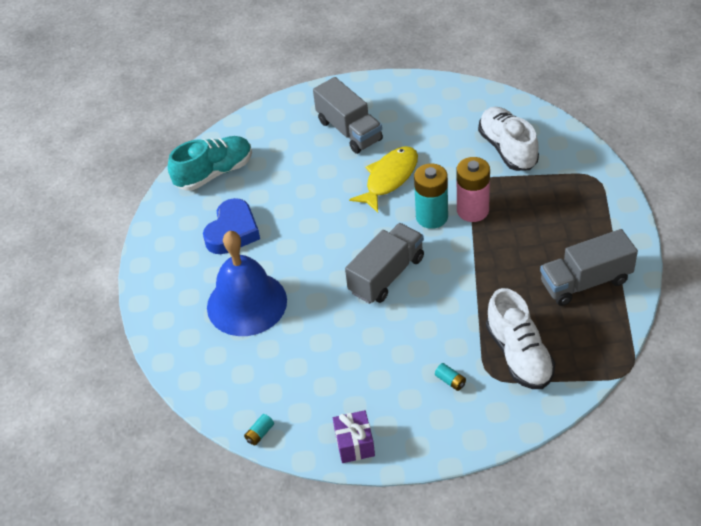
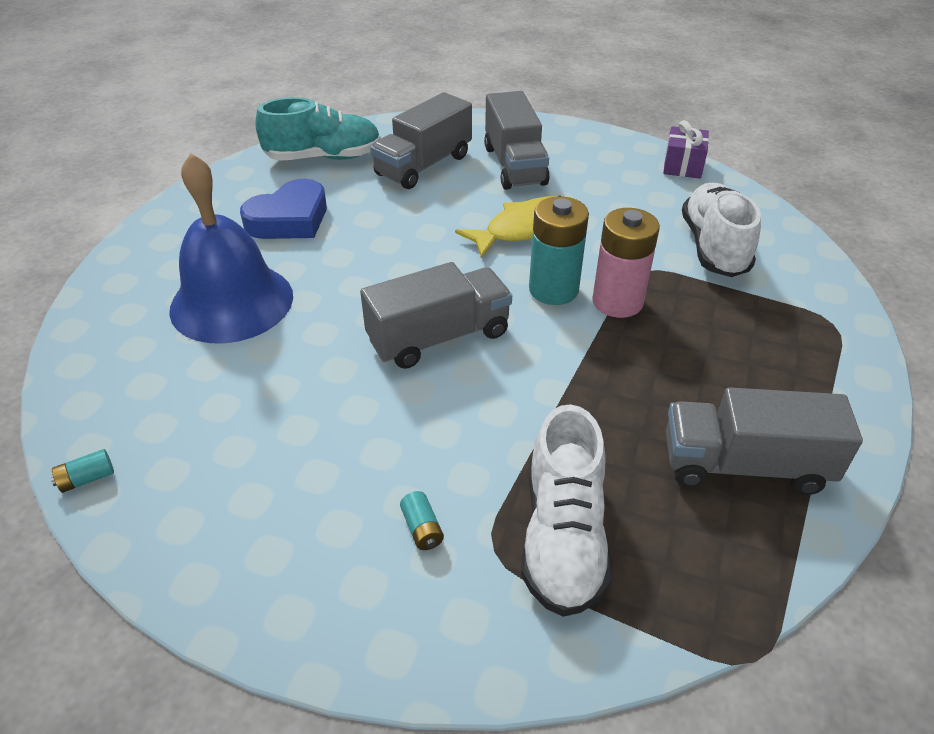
camera: 20 degrees right, 5 degrees down
(288, 153) = (423, 165): none -> grey truck
(354, 444) = (199, 562): purple gift -> purple gift (682, 166)

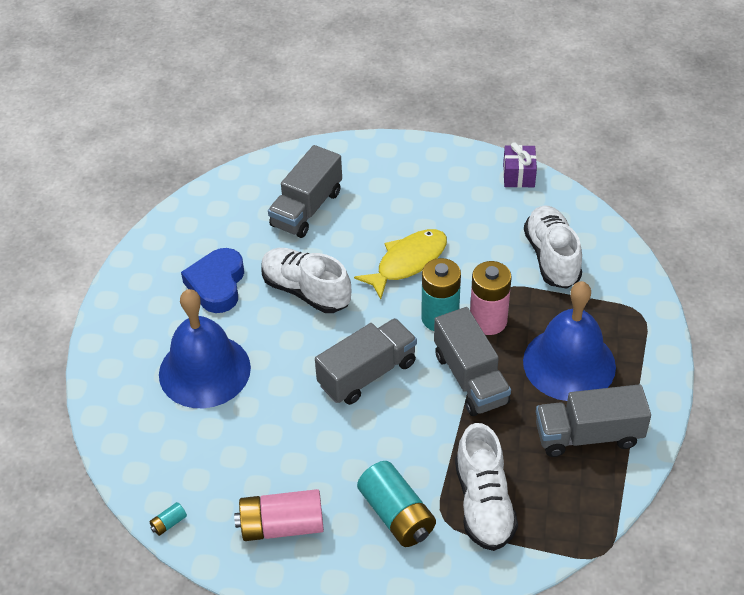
camera: 10 degrees left, 5 degrees up
(244, 513) = (282, 526): none -> pink battery
(289, 219) = (217, 285): blue heart -> blue heart turned 150 degrees clockwise
(323, 157) = (219, 213): turquoise shoe -> none
(393, 239) = (306, 291): none -> white shoe
(422, 528) = (396, 515): turquoise battery -> turquoise battery, size x2.38
(514, 165) = (382, 197): grey truck -> grey truck (470, 378)
(724, 367) = (569, 363): none -> blue bell

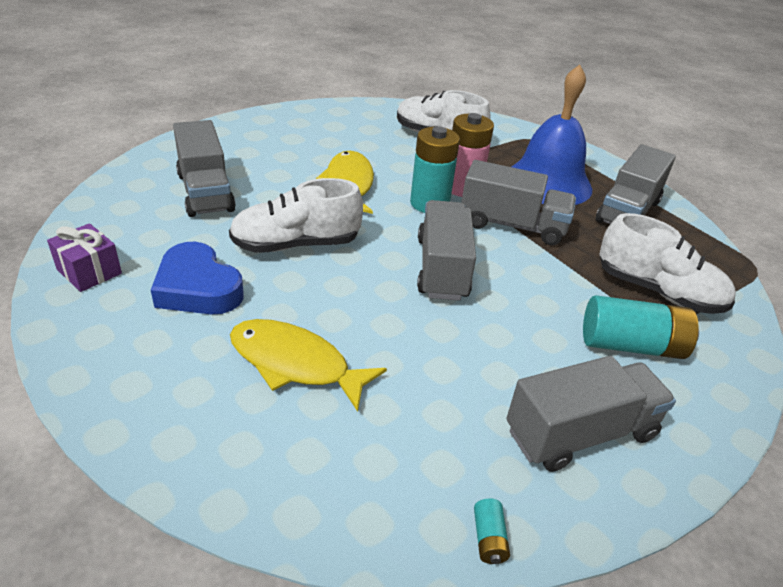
camera: 55 degrees left, 10 degrees down
(204, 370) = (295, 364): blue bell -> yellow fish
(282, 526) = (580, 433): pink battery -> grey truck
(518, 175) = (343, 107): purple gift -> purple gift (89, 271)

